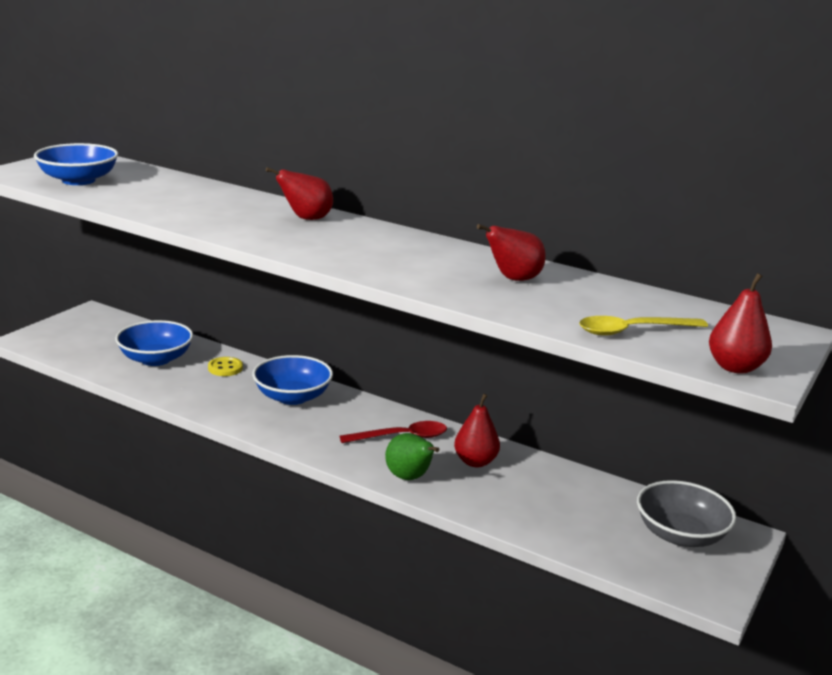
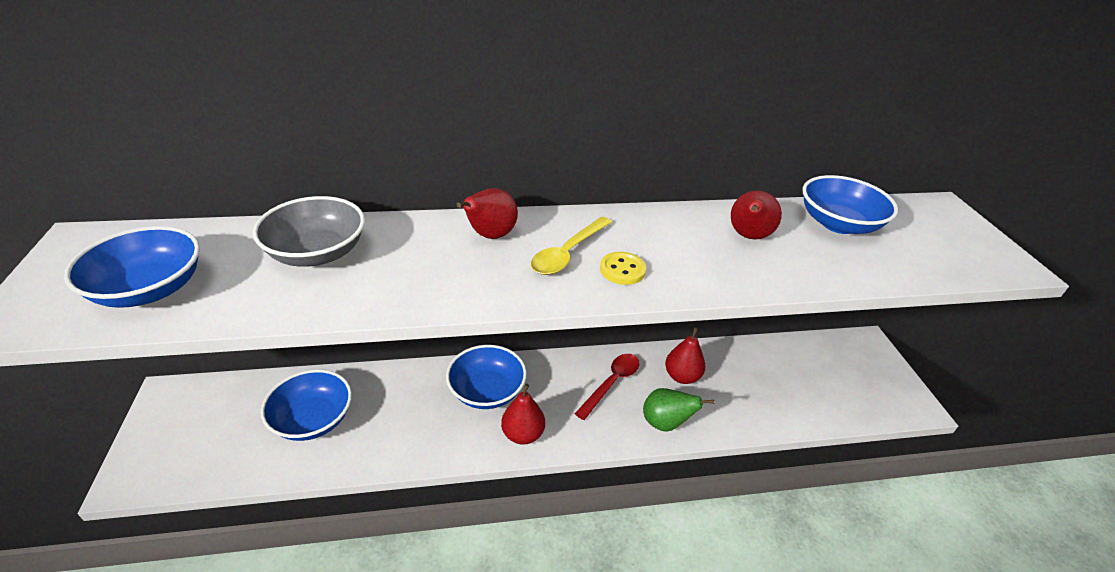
camera: 40 degrees left, 15 degrees up
(225, 368) = (392, 391): yellow button -> yellow button (622, 270)
(625, 301) = (838, 224): none -> blue bowl
(633, 331) = (896, 257): yellow spoon -> yellow spoon (568, 253)
(680, 535) = (847, 364): grey bowl -> grey bowl (317, 253)
(735, 367) = (991, 264): red pear -> red pear (523, 434)

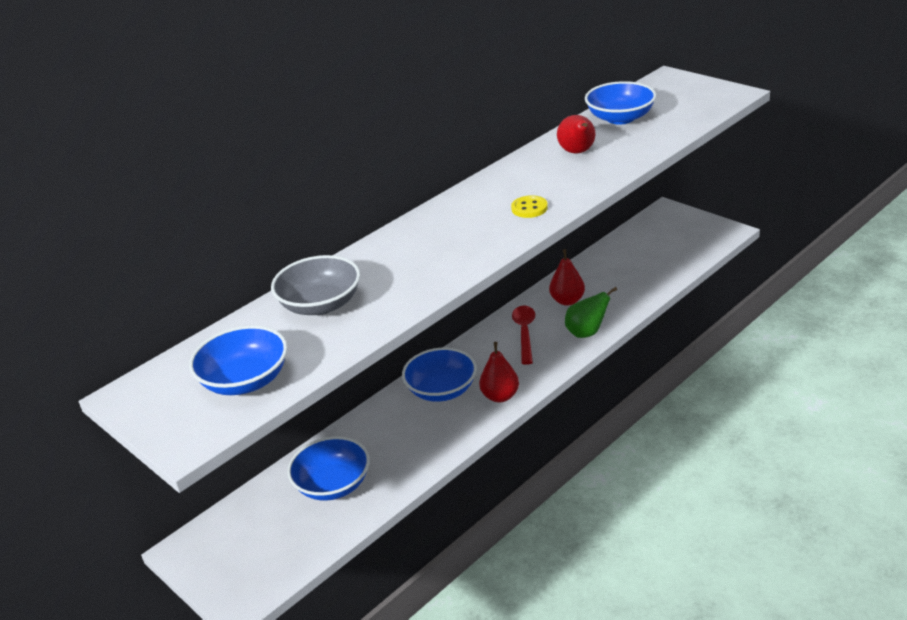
camera: 30 degrees left, 5 degrees down
(490, 235) = (419, 235): red pear -> none
(568, 253) = (484, 218): yellow spoon -> none

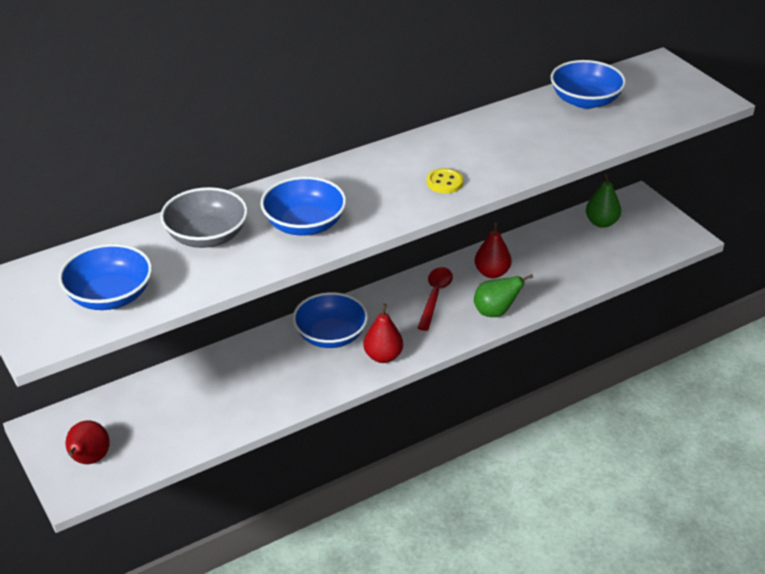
camera: 10 degrees right, 5 degrees up
(333, 485) = (194, 403): blue bowl -> blue bowl (304, 224)
(577, 152) = (522, 130): red pear -> red pear (89, 460)
(645, 237) = (601, 222): none -> green pear

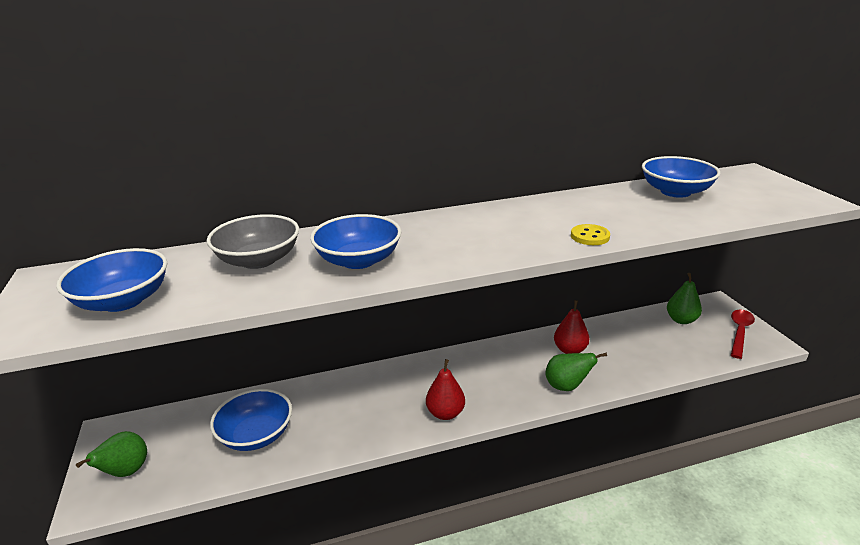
camera: 15 degrees right, 10 degrees down
(89, 460) = (126, 472): red pear -> green pear
(331, 335) = (403, 385): blue bowl -> blue bowl (256, 435)
(435, 297) = (511, 364): red spoon -> red spoon (739, 332)
(444, 182) = (517, 240): yellow button -> yellow button (590, 236)

